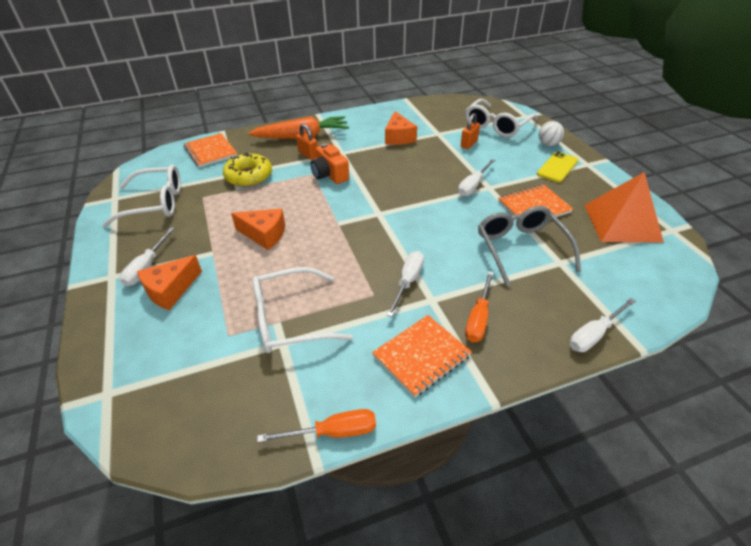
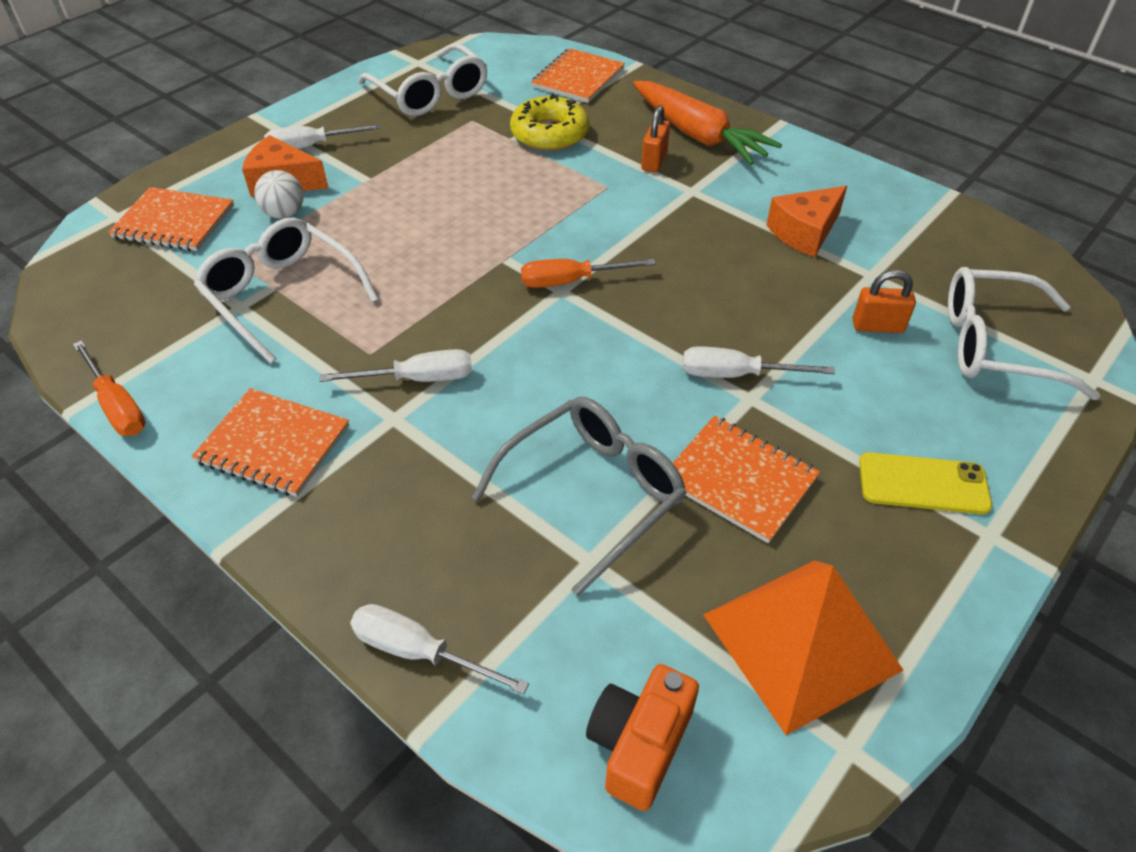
camera: 60 degrees right, 5 degrees up
(154, 358) = (174, 222): none -> orange notebook
(264, 234) = (431, 204): orange cheese -> none
(330, 175) = (619, 203): orange camera -> orange camera (639, 744)
(478, 318) = (380, 485): orange screwdriver -> orange screwdriver (571, 281)
(548, 144) = (1007, 446): white ball -> white ball (284, 214)

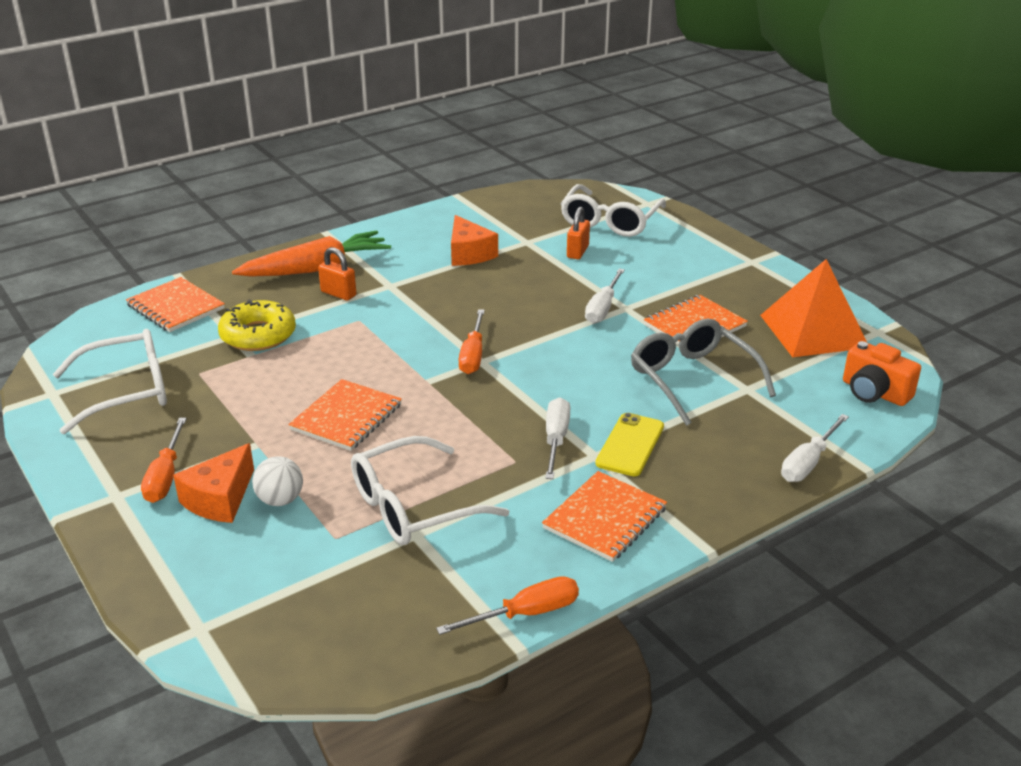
camera: 75 degrees left, 15 degrees down
(174, 222) = (243, 580): orange notebook -> orange notebook (346, 417)
(311, 146) = (165, 476): white screwdriver -> orange screwdriver
(923, 484) = (712, 270): yellow phone -> yellow phone (630, 445)

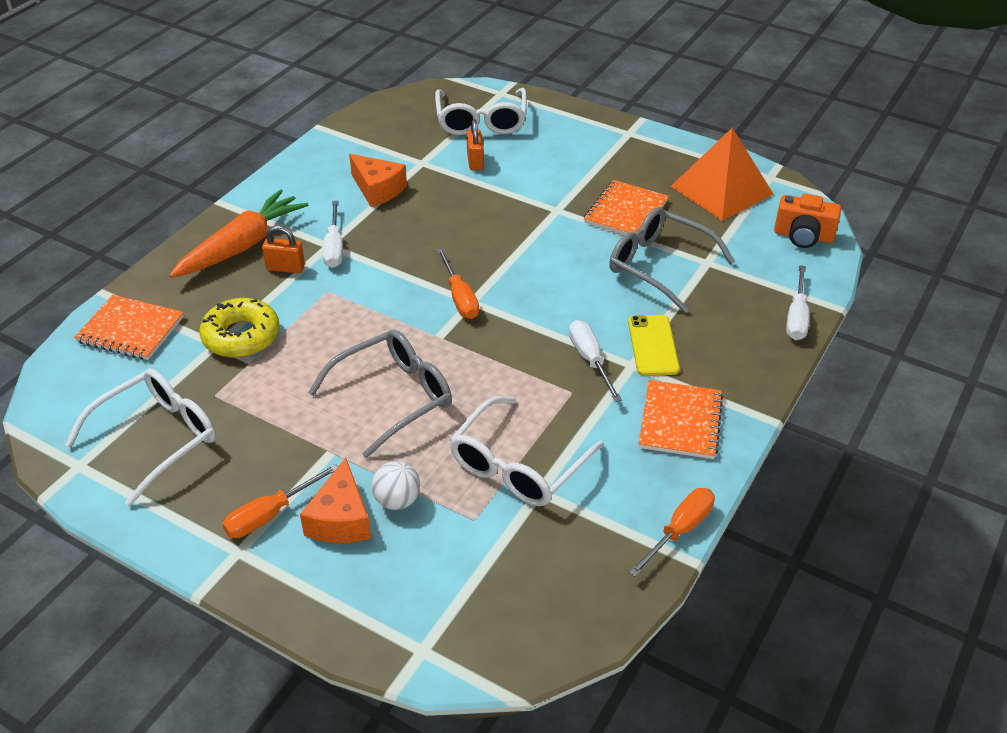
camera: 25 degrees left, 10 degrees up
(165, 476) = (270, 514): orange screwdriver -> orange screwdriver turned 75 degrees clockwise
(346, 417) = (393, 397): orange notebook -> grey glasses
(602, 308) = (538, 216): white screwdriver -> white screwdriver (334, 247)

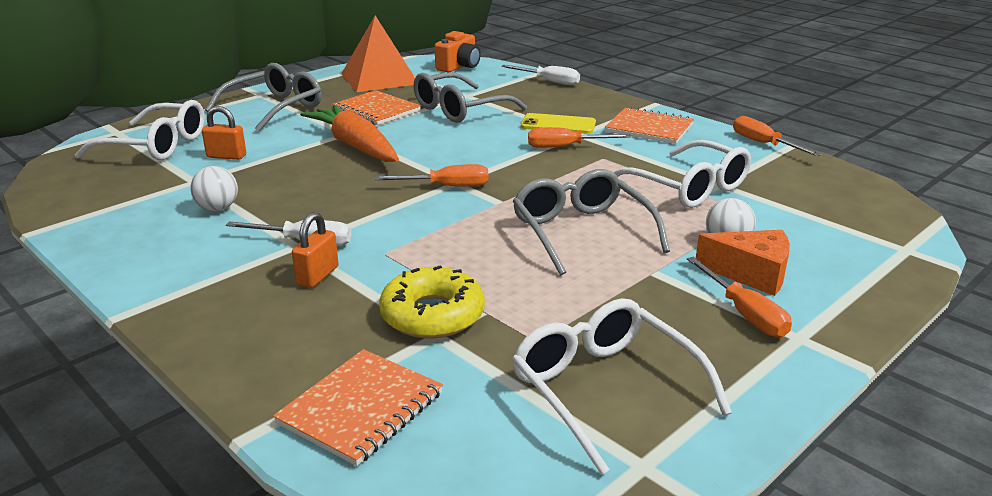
camera: 75 degrees left, 15 degrees down
(242, 246) = (241, 303): orange carrot -> orange carrot (355, 146)
(377, 189) = (218, 208): orange cheese -> white ball
(590, 360) = (565, 147): white screwdriver -> orange screwdriver
(597, 151) = (275, 108): none -> grey glasses

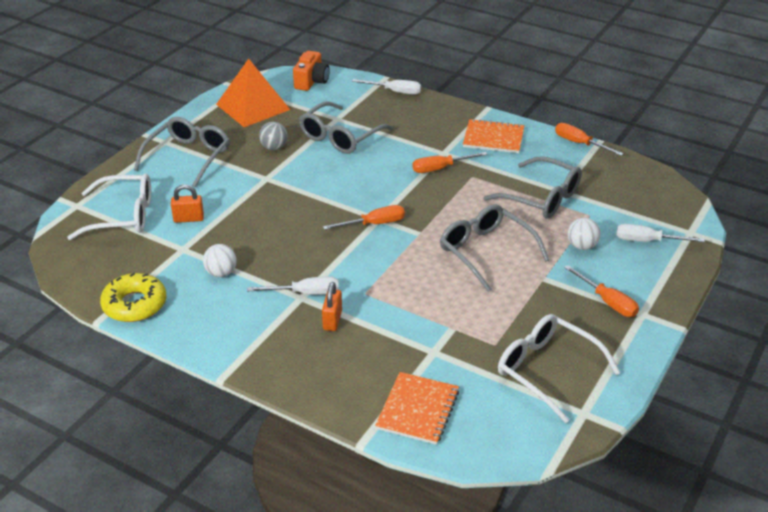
camera: 15 degrees left, 10 degrees up
(355, 146) = (282, 192): orange carrot -> none
(376, 110) = (274, 147): orange notebook -> grey ball
(432, 315) = (423, 337): yellow donut -> yellow donut (134, 304)
(558, 124) = (424, 144): yellow phone -> none
(688, 188) = (541, 198): white glasses -> grey glasses
(751, 274) = (603, 269): orange cheese -> none
(833, 250) = (647, 241): none -> white screwdriver

